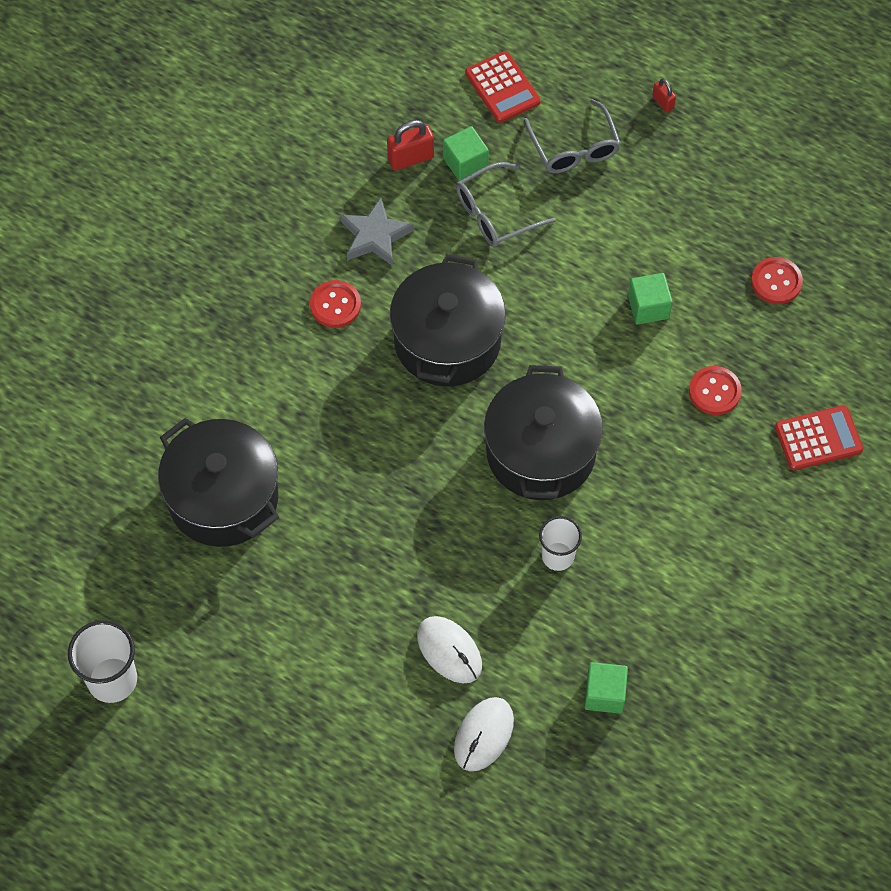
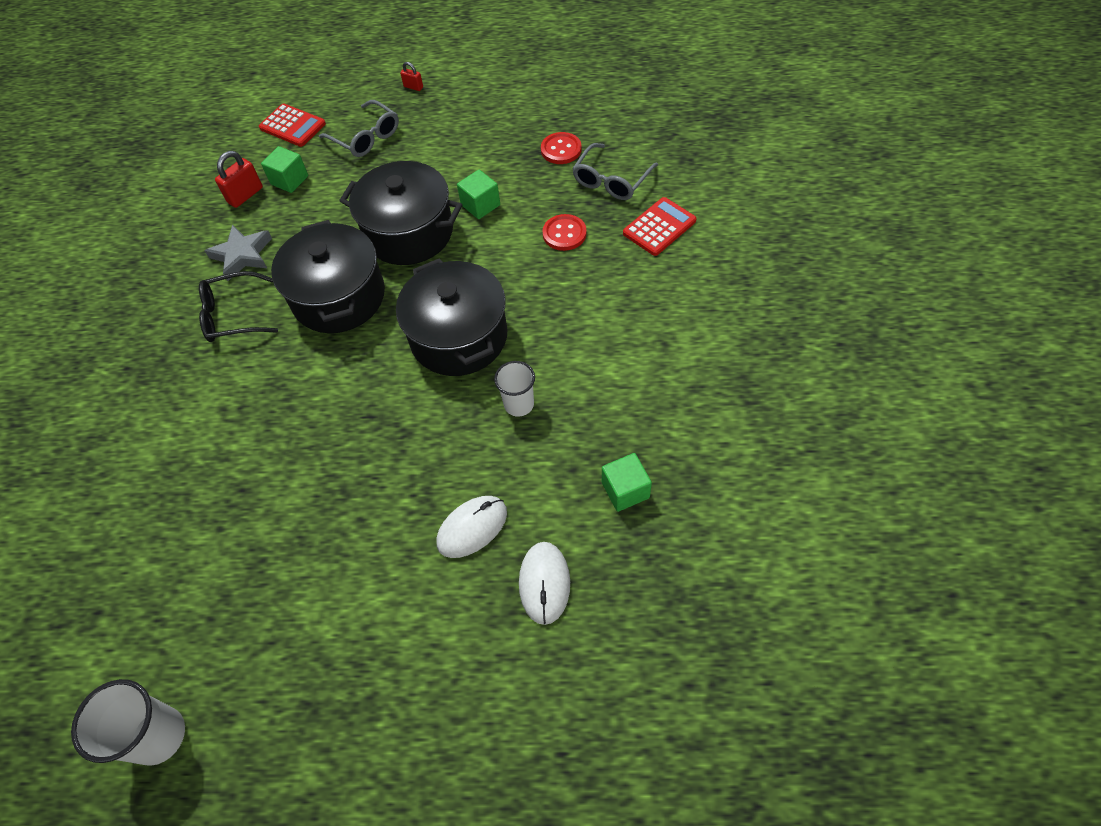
camera: 25 degrees left, 5 degrees down
(223, 498) = (201, 508): black pot -> black pot (409, 232)
(335, 305) = (233, 315): red button -> black glasses
(449, 651) = (472, 527): white mouse -> white mouse turned 60 degrees counterclockwise
(495, 214) = (330, 200): grey glasses -> grey glasses (611, 181)

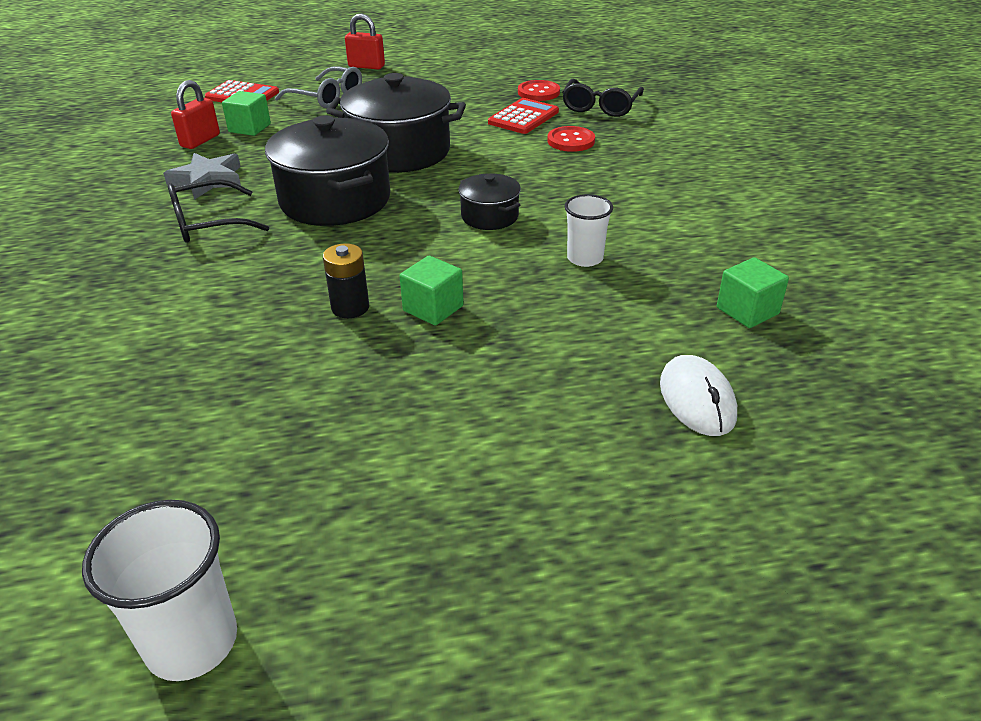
camera: 15 degrees left, 20 degrees down
(320, 438) = (350, 307): none -> black battery
(413, 87) = (366, 66): red padlock -> red padlock, size x1.74
(459, 337) = (490, 216): black pot -> black pot, size x0.50
(472, 527) = (579, 361): white mouse -> none
(480, 205) = (471, 130): green cube -> green cube (433, 308)
(611, 181) = (600, 107): grey glasses -> black glasses
(659, 227) = (667, 130): red calculator -> red calculator (523, 117)

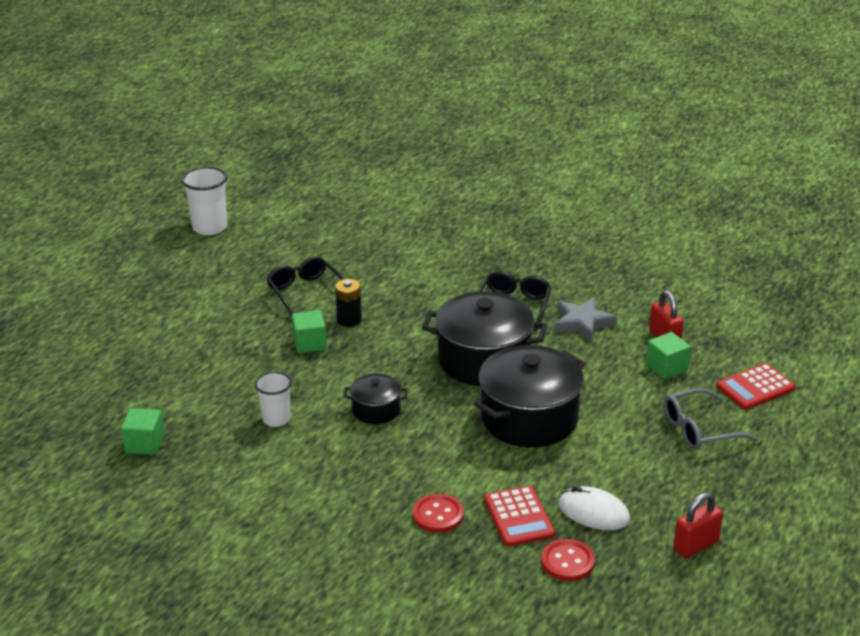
camera: 130 degrees right, 5 degrees down
(366, 66) = (769, 487): red padlock -> red padlock (696, 545)
(600, 107) = (484, 580): black glasses -> black glasses (305, 292)
(697, 399) = (126, 382): white mouse -> white mouse (593, 512)

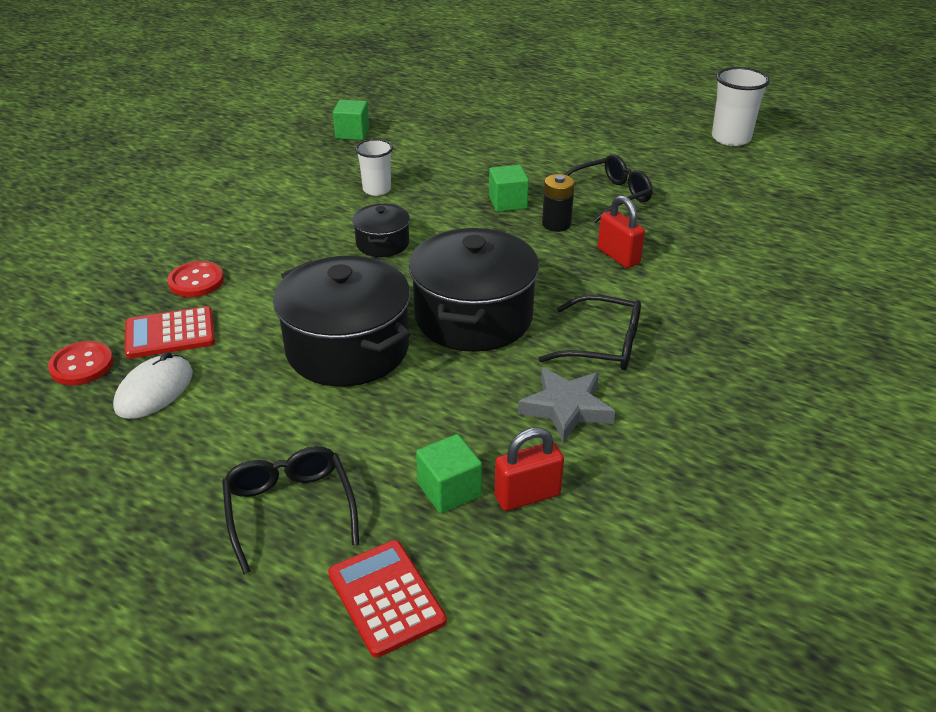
camera: 90 degrees right, 5 degrees up
(696, 545) = (54, 475): red padlock -> red padlock (618, 256)
(699, 429) = (289, 509): grey glasses -> black glasses

